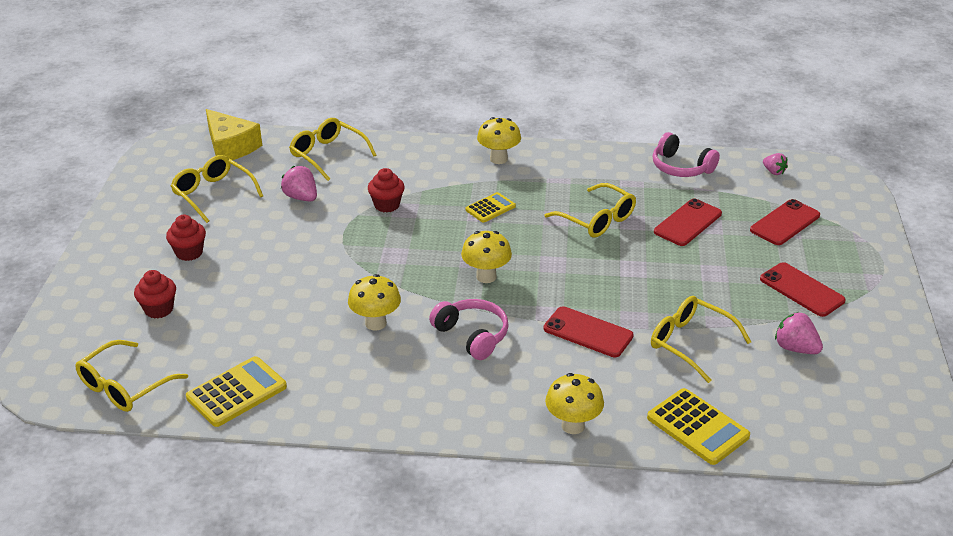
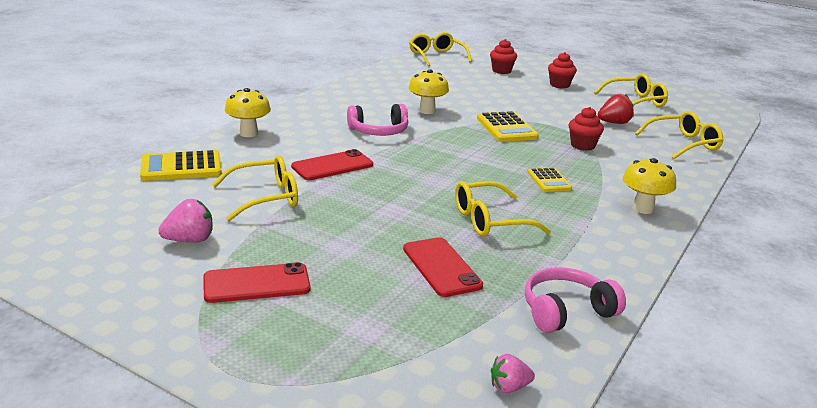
camera: 115 degrees right, 10 degrees down
(230, 147) = (711, 117): yellow cheese -> none
(236, 392) = (402, 72): yellow calculator -> yellow calculator (506, 128)
(301, 197) = (614, 123): pink strawberry -> red strawberry
(486, 276) = (445, 153): yellow mushroom -> none
(785, 223) = (382, 334): red phone -> none

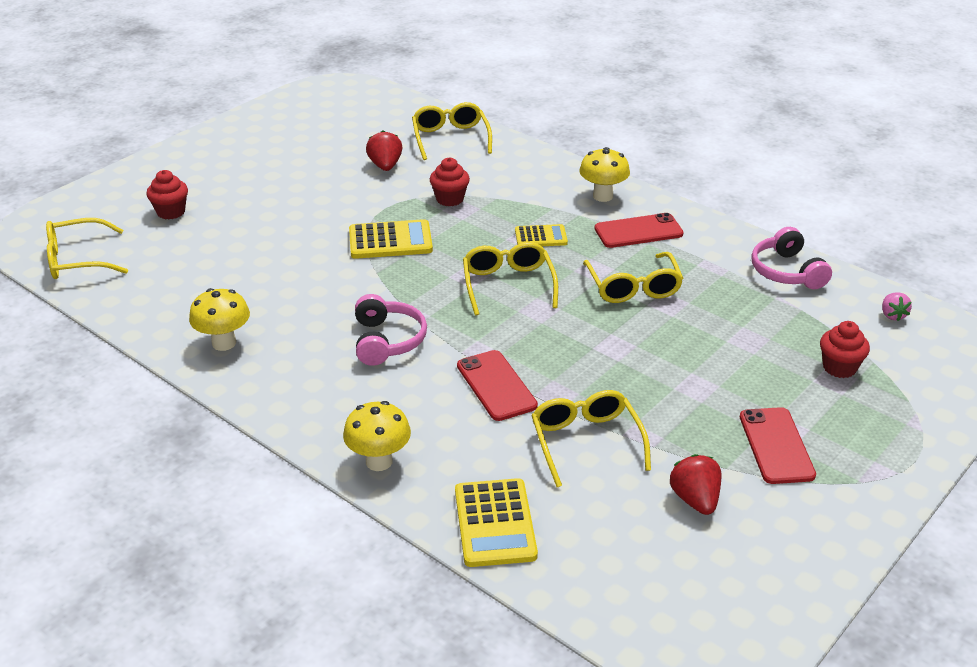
camera: 80 degrees left, 10 degrees up
(190, 240) = (695, 500): pink strawberry -> red strawberry
(427, 111) = (319, 294): yellow mushroom -> yellow mushroom (224, 343)
(441, 267) = (727, 327): red phone -> red phone (638, 231)
(559, 85) = (245, 177): red cupcake -> red cupcake (839, 367)
(635, 101) = (319, 137): yellow glasses -> yellow glasses (508, 285)

